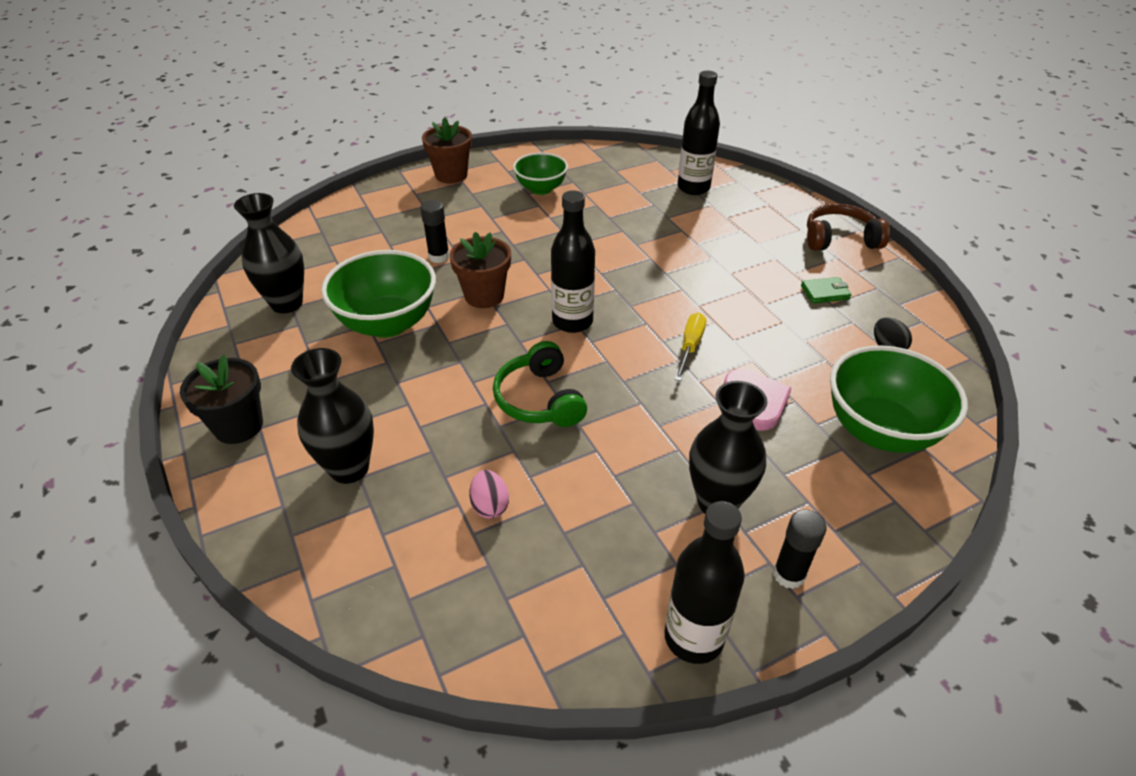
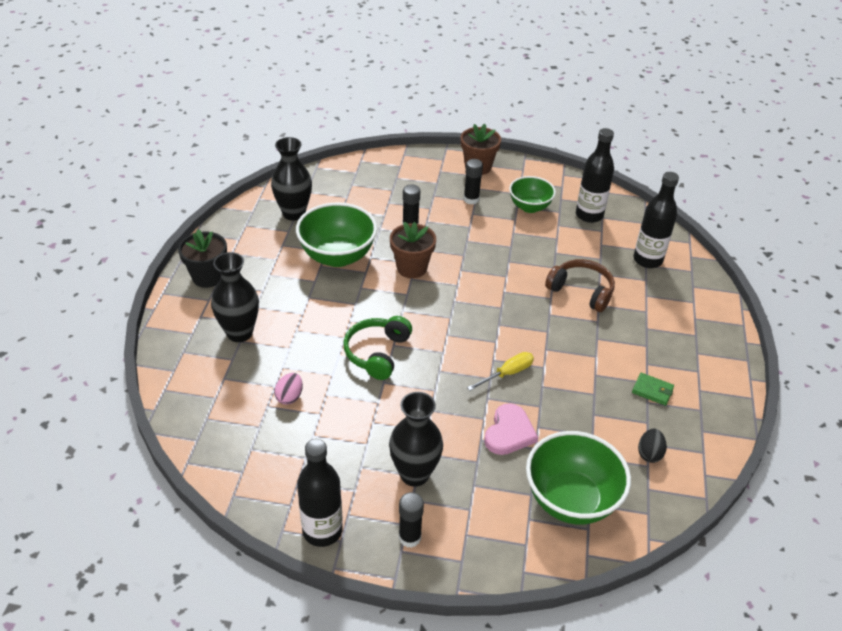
camera: 35 degrees right, 0 degrees up
(476, 206) = (471, 199): none -> black glue stick
(572, 321) = (449, 315): black bottle -> black bottle (589, 215)
(840, 239) = (718, 358): brown headphones -> brown headphones (581, 291)

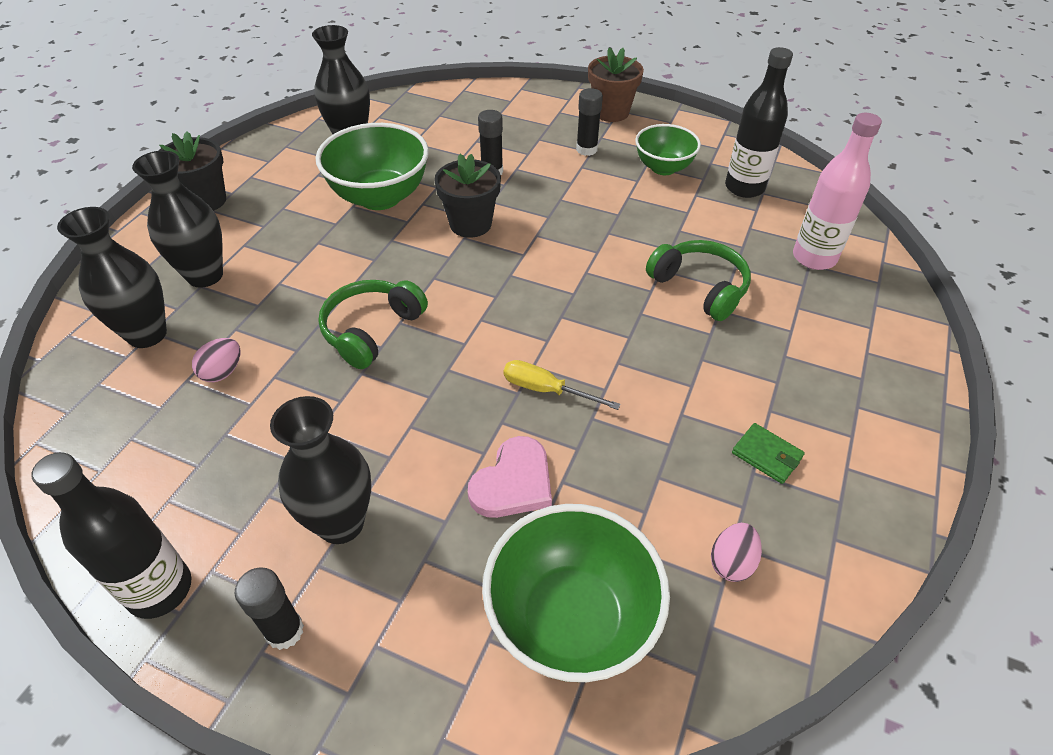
camera: 15 degrees right, 5 degrees up
(221, 380) = (147, 334): none -> black vase
(412, 268) = (470, 224): brown flower pot -> black flower pot
(507, 373) = (546, 390): yellow screwdriver -> yellow screwdriver turned 135 degrees counterclockwise
(581, 291) = (700, 287): brown headphones -> green headphones
(647, 260) = (814, 258): black bottle -> pink bottle
(649, 453) = (731, 562): black egg -> pink egg

